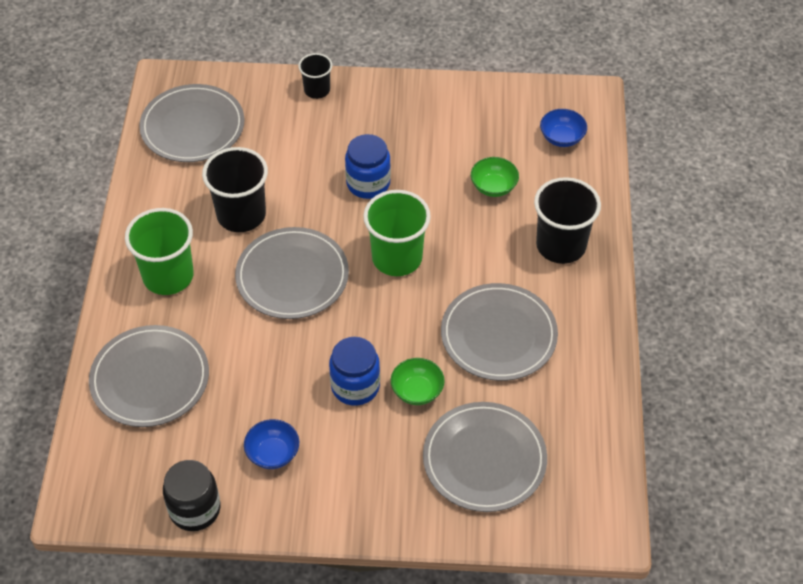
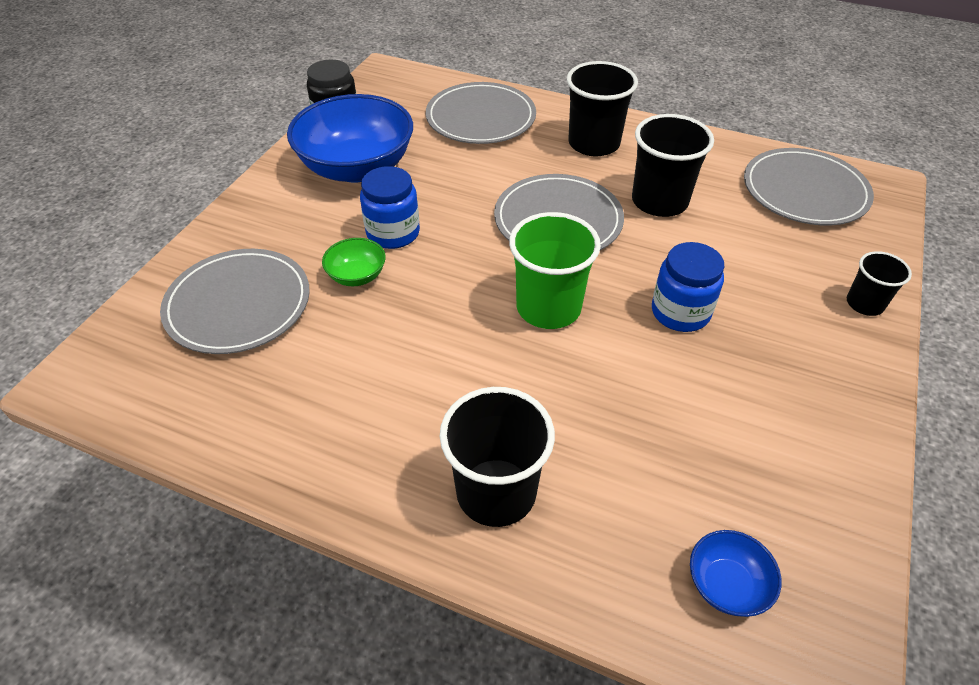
camera: 110 degrees right, 5 degrees down
(168, 276) = (594, 143): green cup -> black cup
(273, 453) = (357, 168): blue bowl -> blue bowl, size x2.25
(493, 187) = (638, 445): green bowl -> none
(498, 335) = (386, 368): grey plate -> none

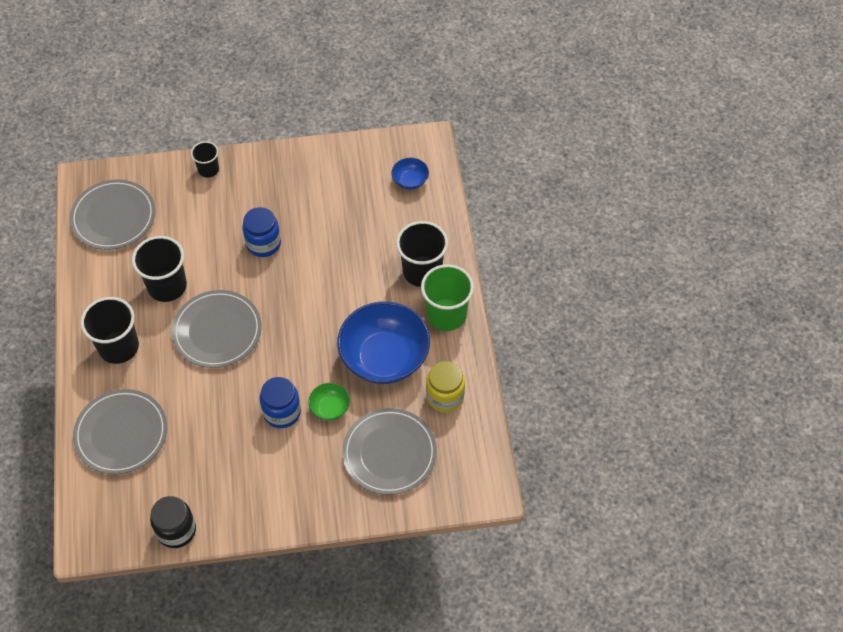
camera: 120 degrees left, 10 degrees up
(251, 404) = (445, 397): none -> yellow jar
(357, 168) = (228, 476): blue bowl -> blue bowl (384, 358)
(548, 307) = (296, 302): green cup -> green cup (446, 315)

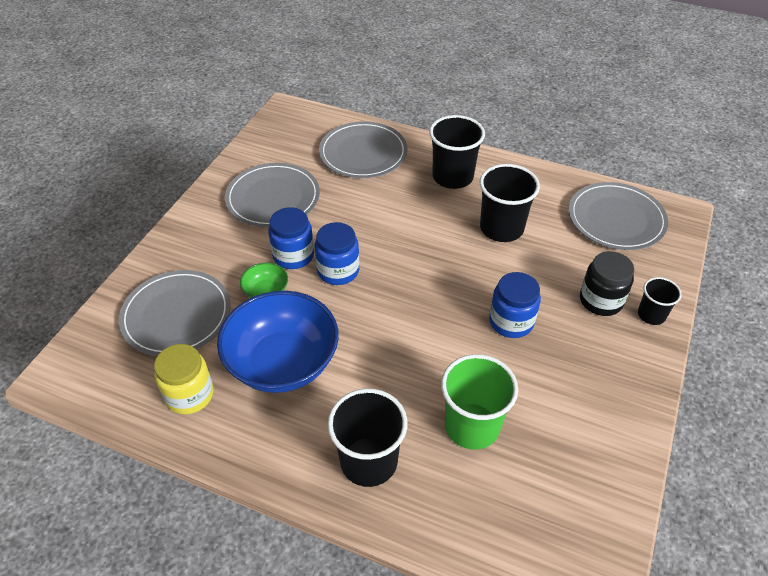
camera: 120 degrees right, 10 degrees down
(176, 530) = (248, 155): black jar -> black jar (601, 300)
(217, 331) = (421, 244): grey plate -> grey plate (273, 198)
(279, 372) = (338, 271): none -> blue jar
(410, 181) = (528, 528): blue bowl -> none
(446, 315) = (288, 454): green cup -> green cup (472, 426)

